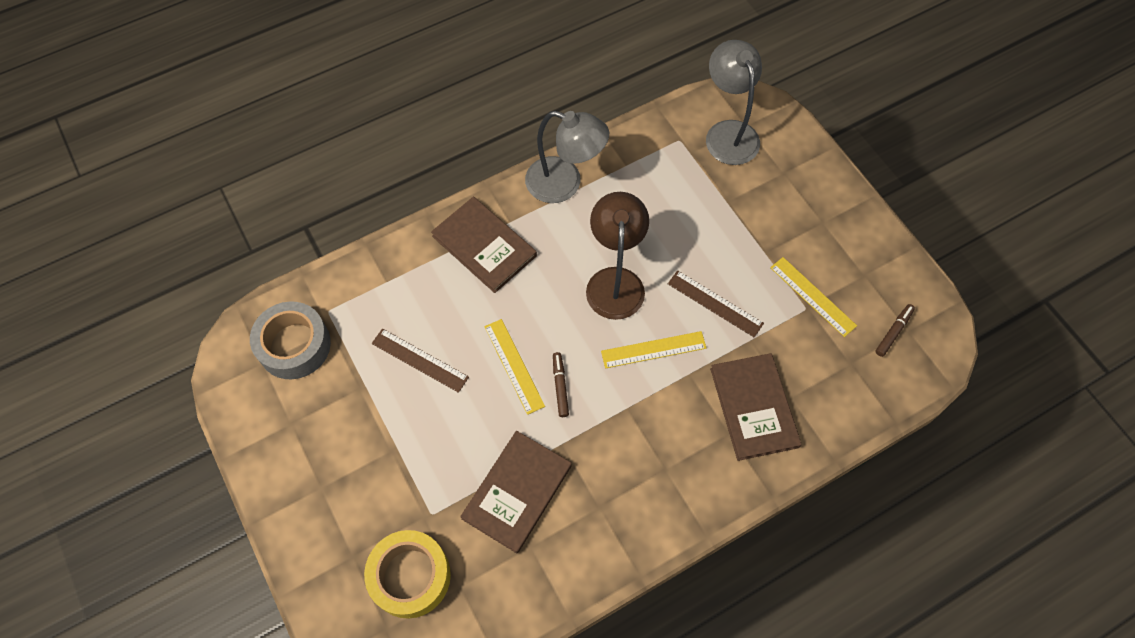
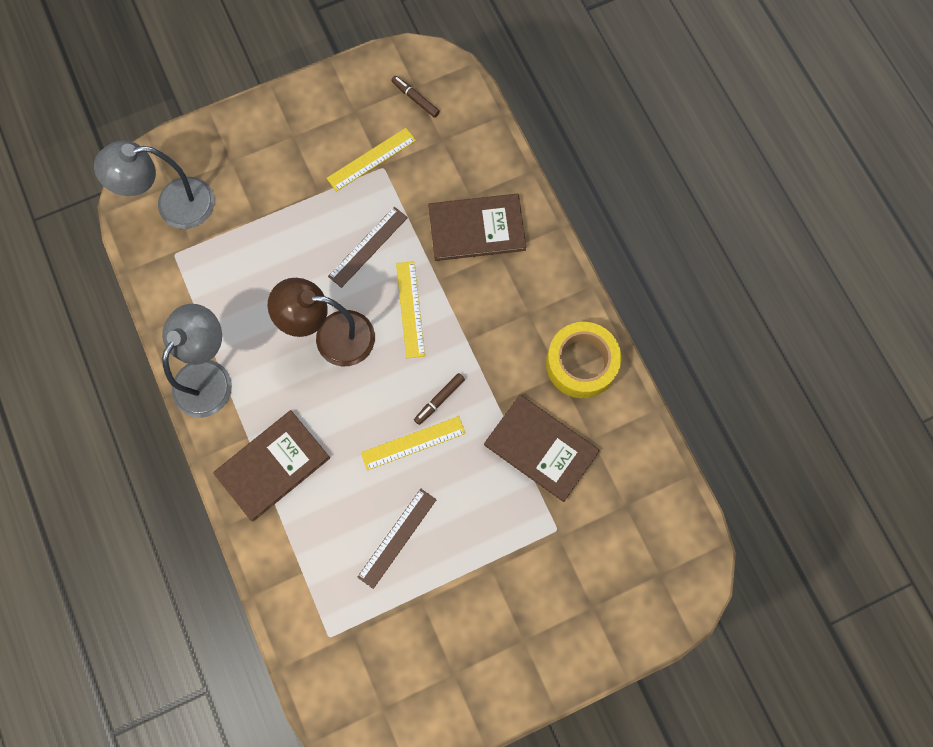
camera: 85 degrees left, 10 degrees up
(294, 345) = (366, 673): grey tape -> none
(410, 576) = (614, 551): yellow tape -> yellow tape (581, 363)
(560, 386) = (439, 400): brown marker -> brown marker turned 45 degrees counterclockwise

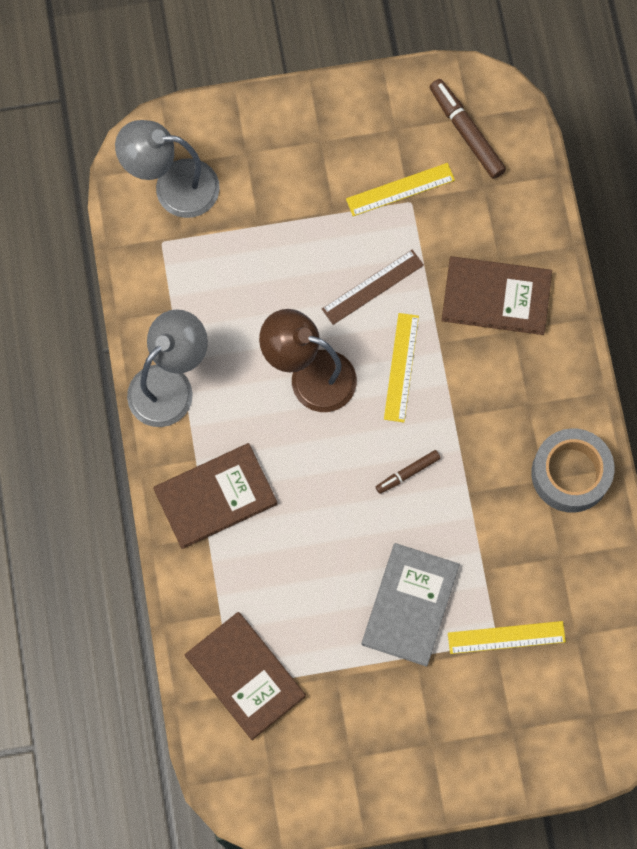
camera: 15 degrees right, 0 degrees up
(397, 537) = (327, 605): brown ruler -> none
(413, 443) = (368, 511): yellow ruler -> yellow ruler (506, 637)
(415, 99) = (466, 132): brown marker -> brown marker, size x1.70
(471, 517) = (410, 605): none -> grey book
(541, 448) = (502, 552): brown book -> brown book (245, 676)
(581, 363) = (570, 474): yellow tape -> grey tape

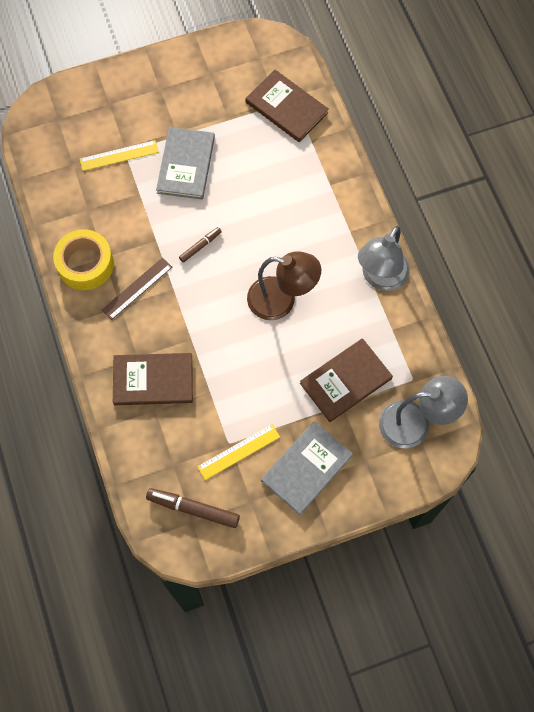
camera: 170 degrees right, 5 degrees down
(215, 496) = (331, 210): brown book -> brown book (346, 381)
(320, 156) = (306, 468): none -> grey book
(372, 287) = (247, 372): brown ruler -> brown ruler (137, 288)
(401, 367) = (216, 317): yellow ruler -> none
(466, 132) = (193, 509): brown marker -> brown marker turned 150 degrees clockwise
(570, 474) = (85, 264): grey tape -> yellow tape

